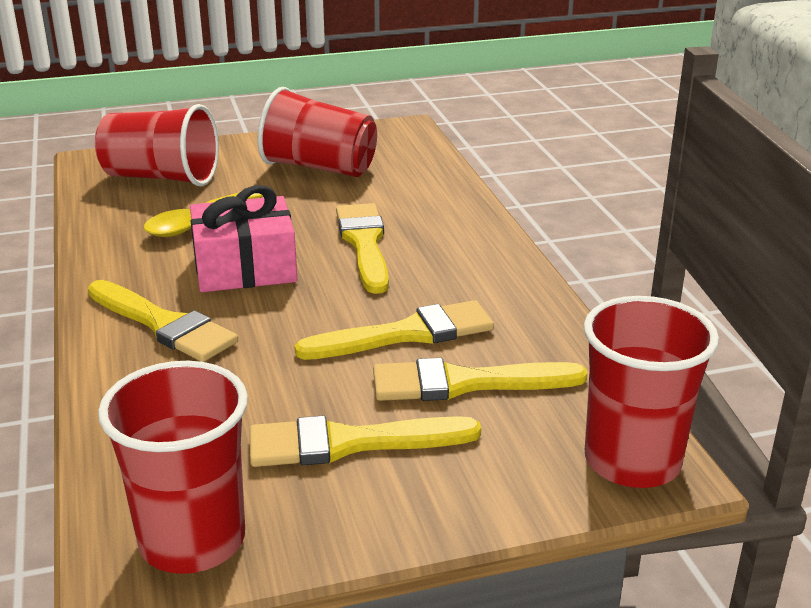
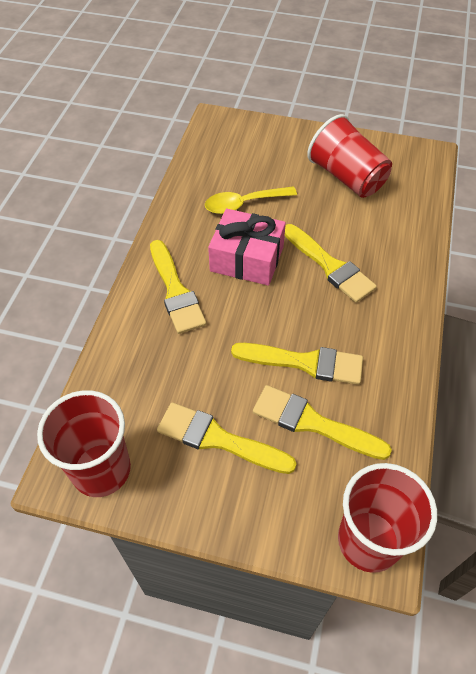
camera: 30 degrees right, 25 degrees up
(161, 177) = (245, 151): red cup -> none
(364, 243) = (330, 266): yellow brush -> yellow brush turned 120 degrees clockwise

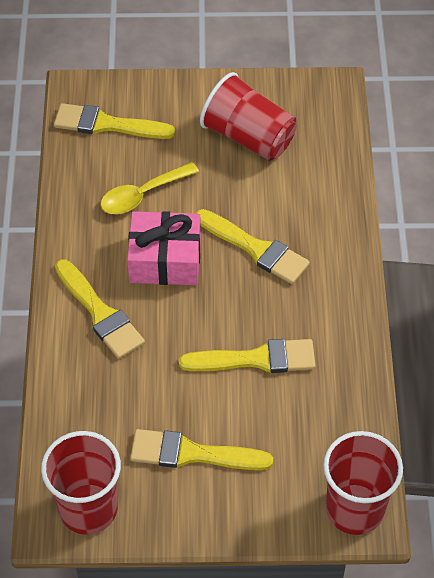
camera: 15 degrees left, 0 degrees up
(312, 423) = (278, 417): yellow brush -> yellow brush (106, 124)

